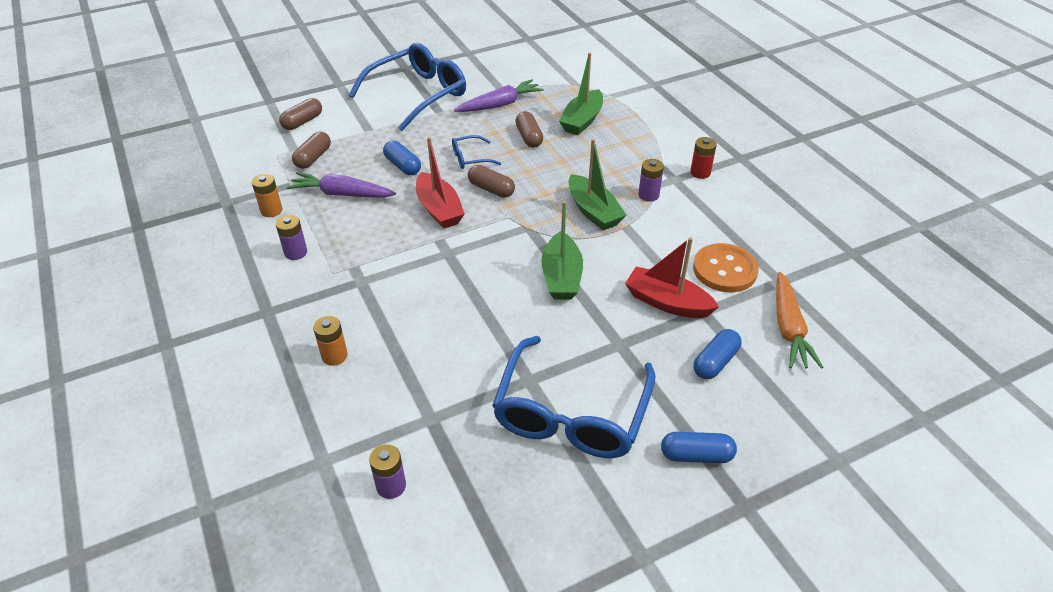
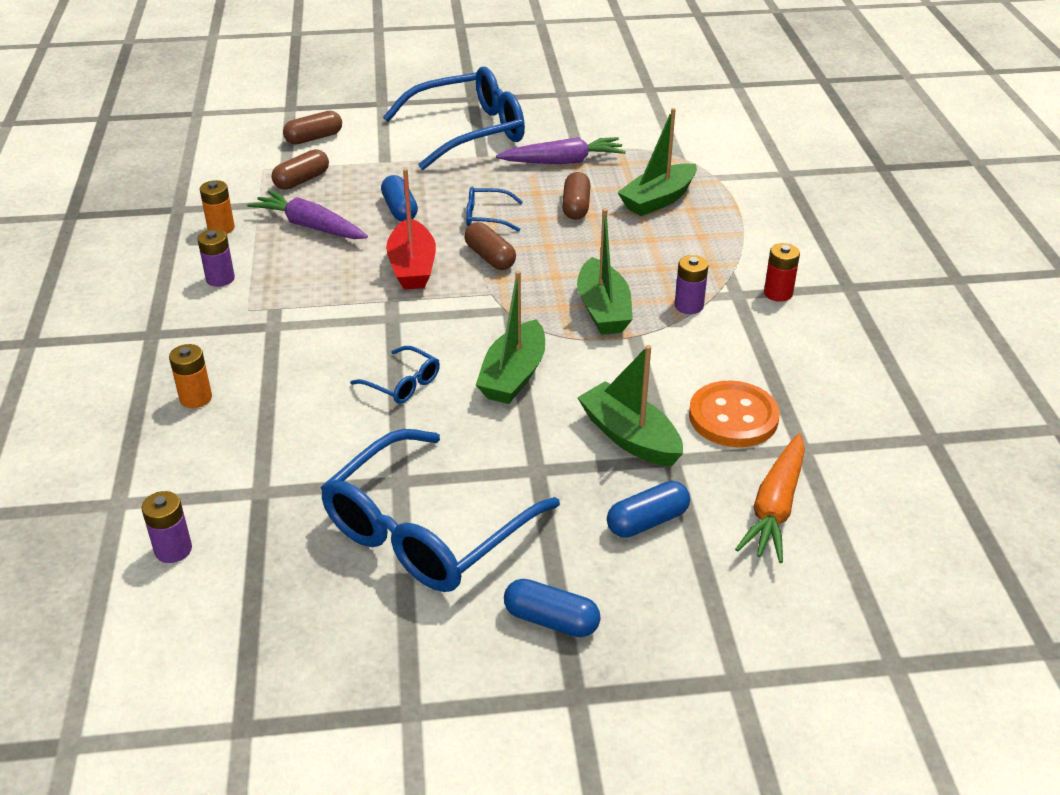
camera: 20 degrees right, 5 degrees down
(485, 303) = (402, 383): none -> blue glasses
(667, 302) = (630, 437): red boat -> green boat

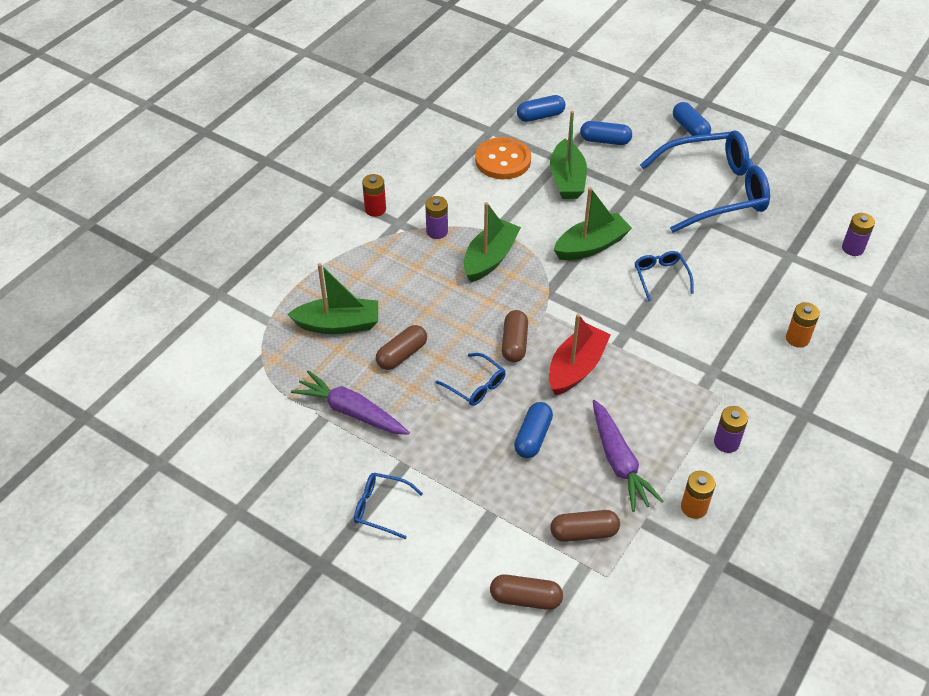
camera: 140 degrees left, 10 degrees up
(467, 132) = (381, 508): blue glasses -> blue glasses, size x0.44
(775, 508) = (540, 116): orange carrot -> blue capsule

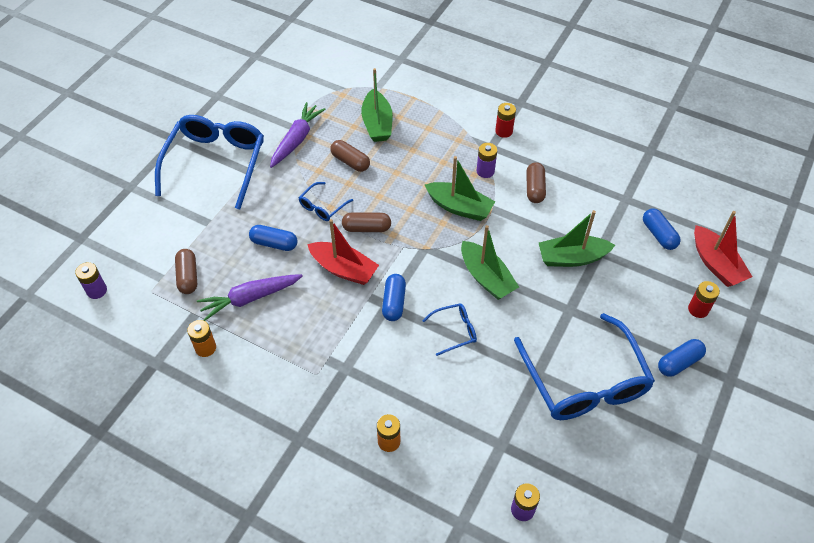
camera: 85 degrees right, 5 degrees up
(381, 508) = (215, 164): blue glasses -> blue glasses, size x2.29
(503, 160) = (586, 209): orange button -> none
(525, 598) = (138, 244): brown capsule -> brown capsule (535, 188)
(578, 87) = (716, 264): none -> red boat
(605, 141) = (637, 287): blue capsule -> blue capsule (394, 302)
(631, 107) = (698, 309): none -> red battery
(726, 442) = (268, 374): purple battery -> purple battery (97, 290)

